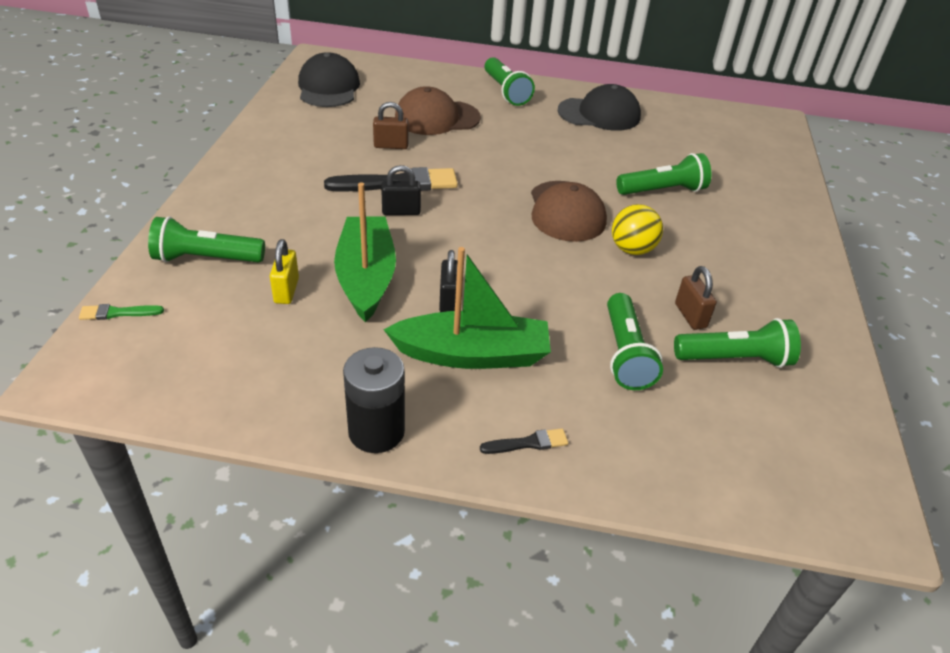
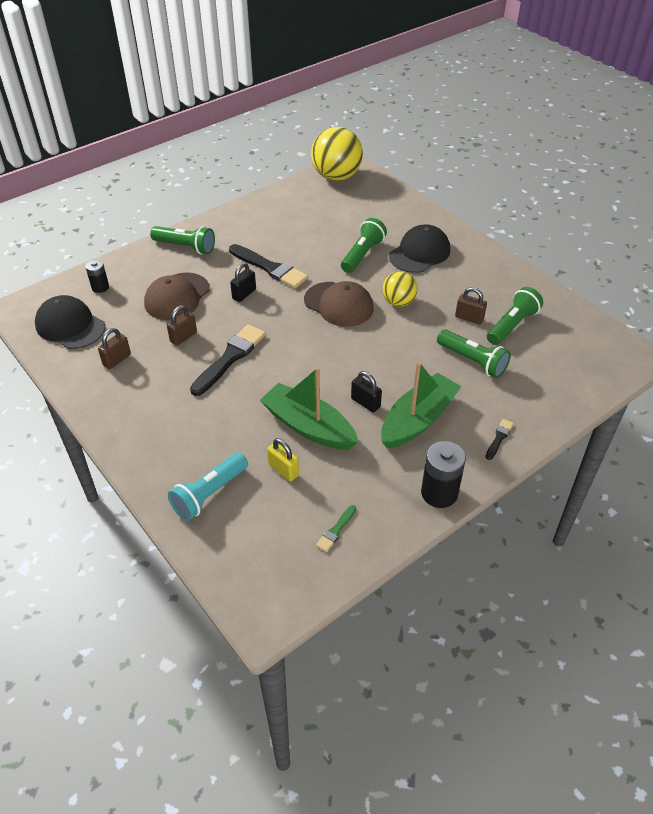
camera: 45 degrees left, 5 degrees up
(117, 313) = (221, 565): green brush -> green brush (336, 530)
(206, 259) = (209, 494): green flashlight -> turquoise flashlight
(318, 127) = (117, 360): none -> brown padlock
(393, 78) = (100, 287): none -> black battery
(401, 211) = (261, 374): black padlock -> black padlock (244, 294)
(551, 146) = (270, 268): none -> black brush
(599, 114) = (261, 225): black cap -> black cap (419, 253)
(744, 121) = (336, 177): none -> yellow ball

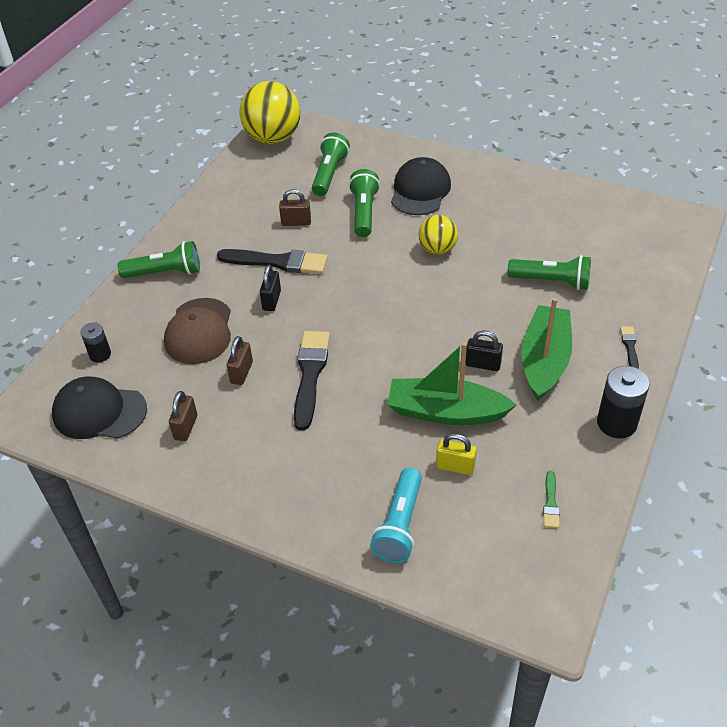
camera: 25 degrees left, 0 degrees up
(339, 304) = (380, 274): brown cap -> none
(469, 318) = (516, 240): brown padlock -> brown padlock (296, 222)
(512, 325) = (561, 232): green flashlight -> green flashlight (329, 174)

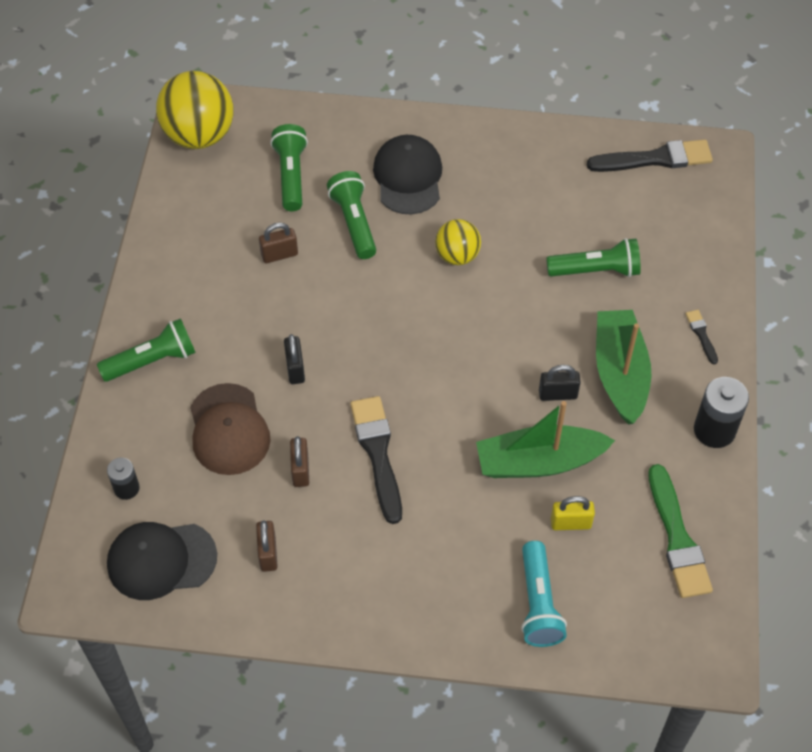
camera: 20 degrees left, 10 degrees up
(278, 262) = (280, 315): black brush -> black brush (655, 159)
(550, 503) = (677, 538): green brush -> green brush, size x2.10

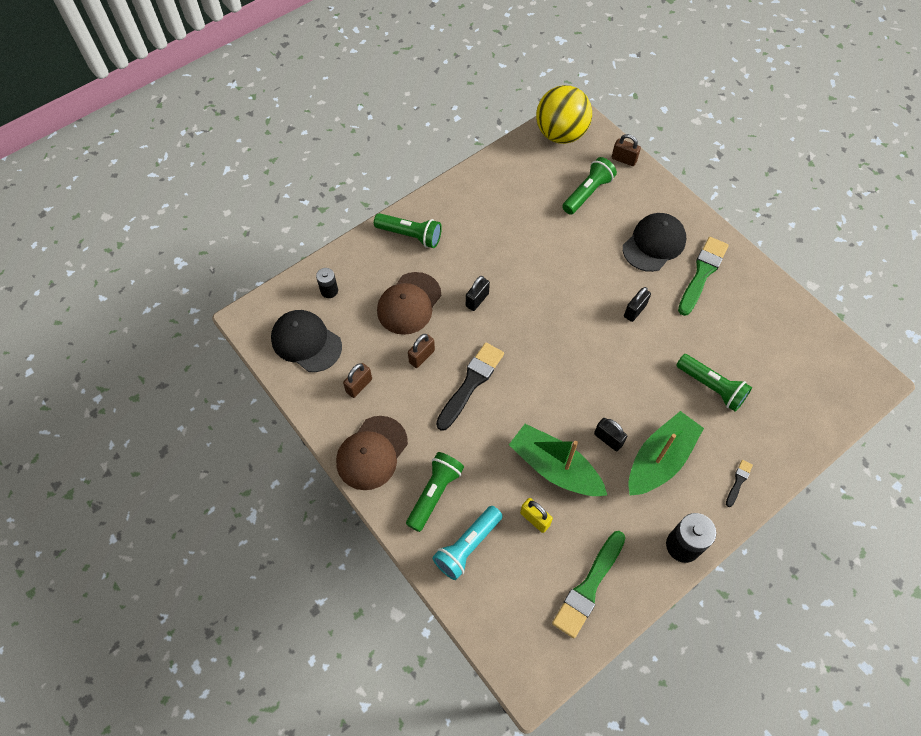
camera: 45 degrees right, 5 degrees up
(279, 255) = (535, 231): brown padlock -> brown padlock (624, 159)
(354, 223) = (594, 245): green flashlight -> green flashlight (434, 493)
(354, 604) = (372, 453): none -> brown cap
(457, 255) = (634, 311): yellow ball -> black padlock
(481, 171) = (702, 273): none -> green brush
(655, 159) = (825, 351): black brush -> none

